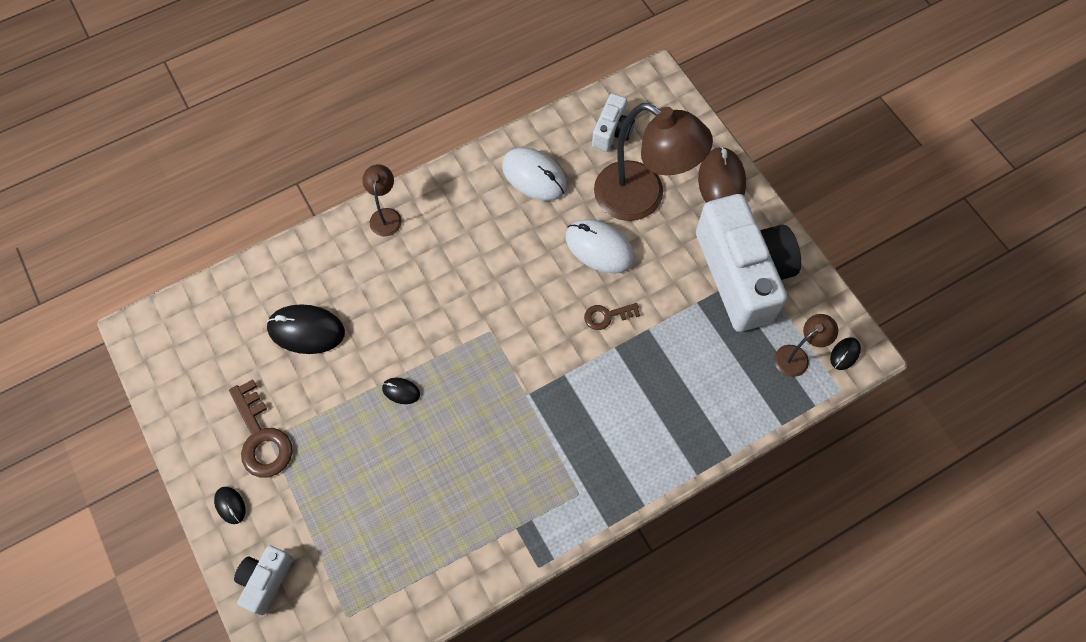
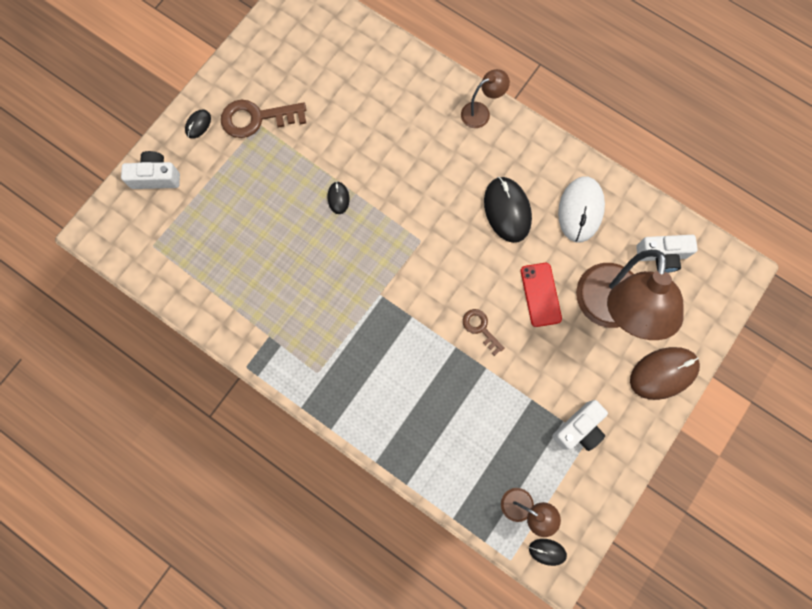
camera: 65 degrees right, 10 degrees up
(261, 437) = (256, 118): brown key -> brown key turned 45 degrees clockwise
(306, 330) = (354, 105): black mouse -> black mouse (507, 210)
(599, 248) = (540, 294): white mouse -> red phone
(742, 274) = (579, 428): white camera -> white camera, size x0.46

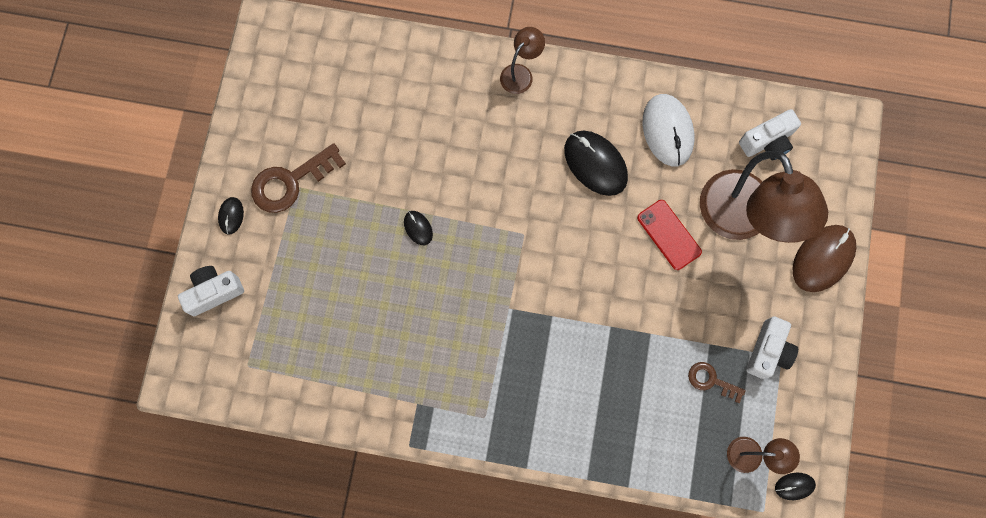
camera: 25 degrees left, 0 degrees up
(480, 328) = (626, 296): brown key -> brown key (711, 380)

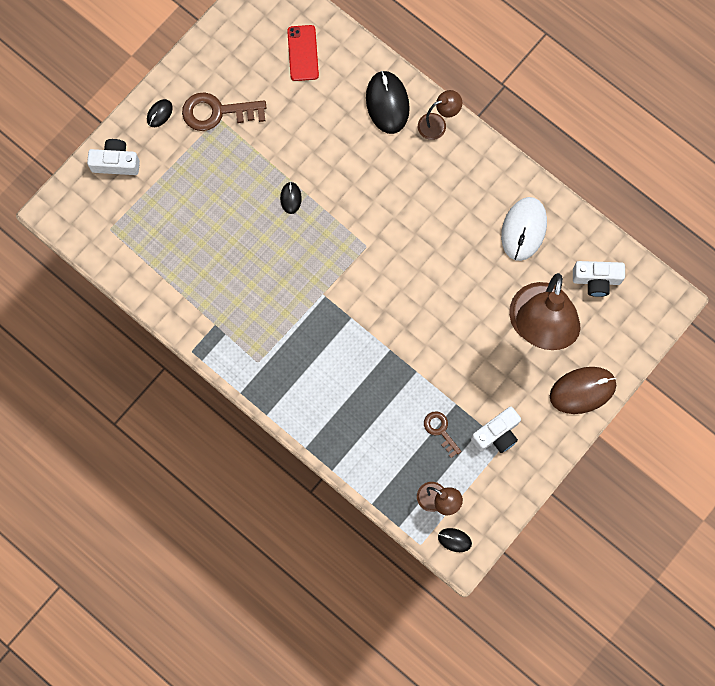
camera: 30 degrees right, 0 degrees up
(595, 164) = (452, 224): black mouse -> black mouse (387, 103)
(669, 235) = (475, 307): red phone -> red phone (303, 53)

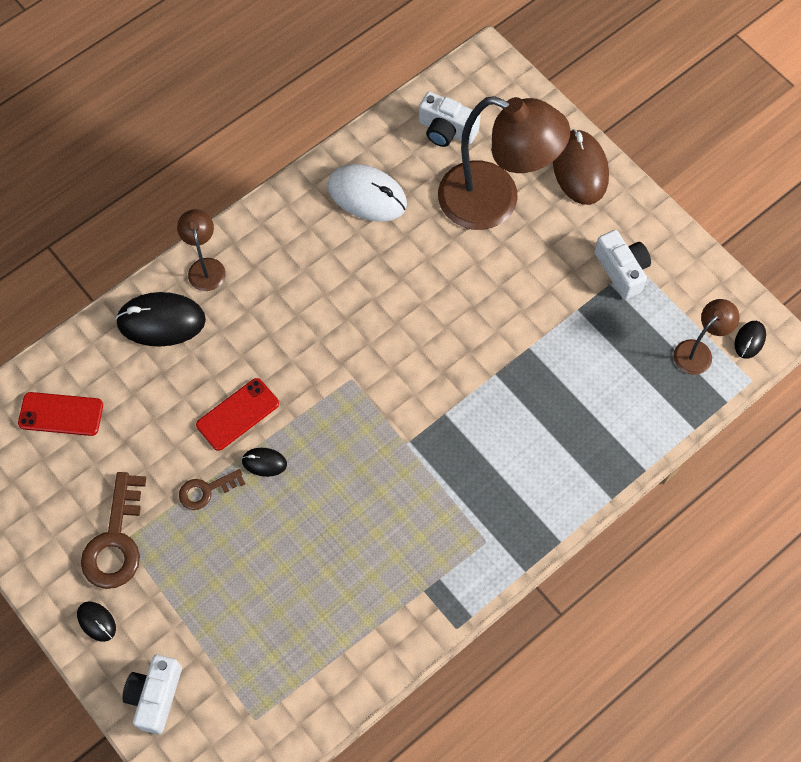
camera: 80 degrees left, 10 degrees down
(324, 172) = (237, 414): none -> red phone
(440, 430) = (609, 332): brown key -> brown key (206, 490)
(596, 280) = (446, 130): white camera -> white camera turned 105 degrees clockwise

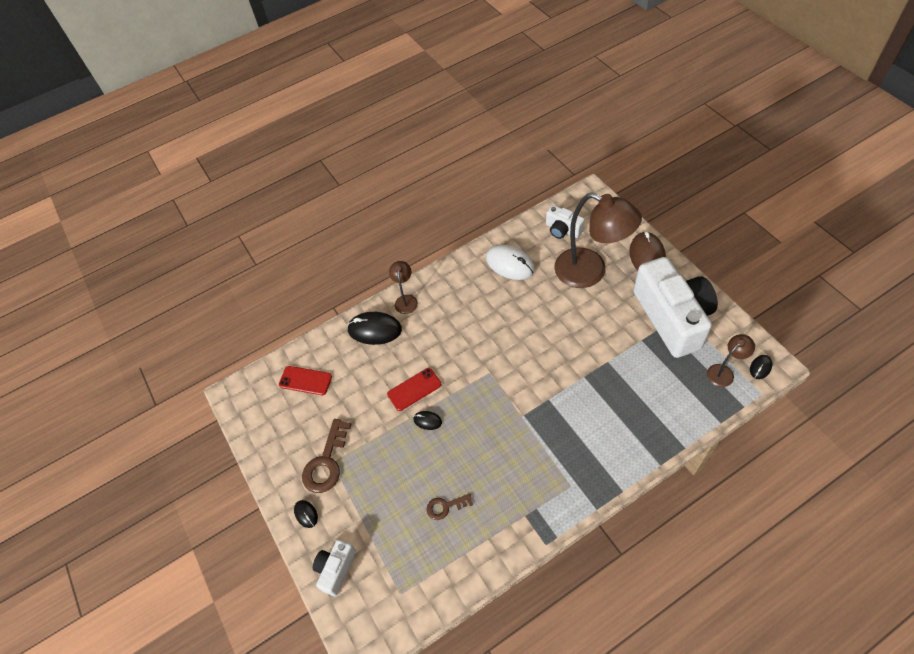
camera: 15 degrees right, 10 degrees down
(206, 490) = (388, 435): brown key -> brown key (445, 506)
(622, 270) = (672, 317): white camera -> white camera, size x2.18

